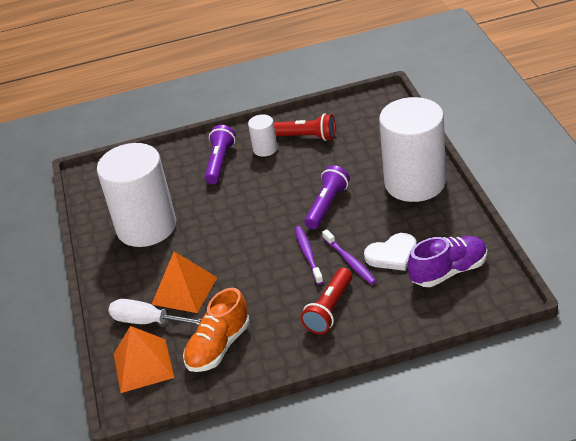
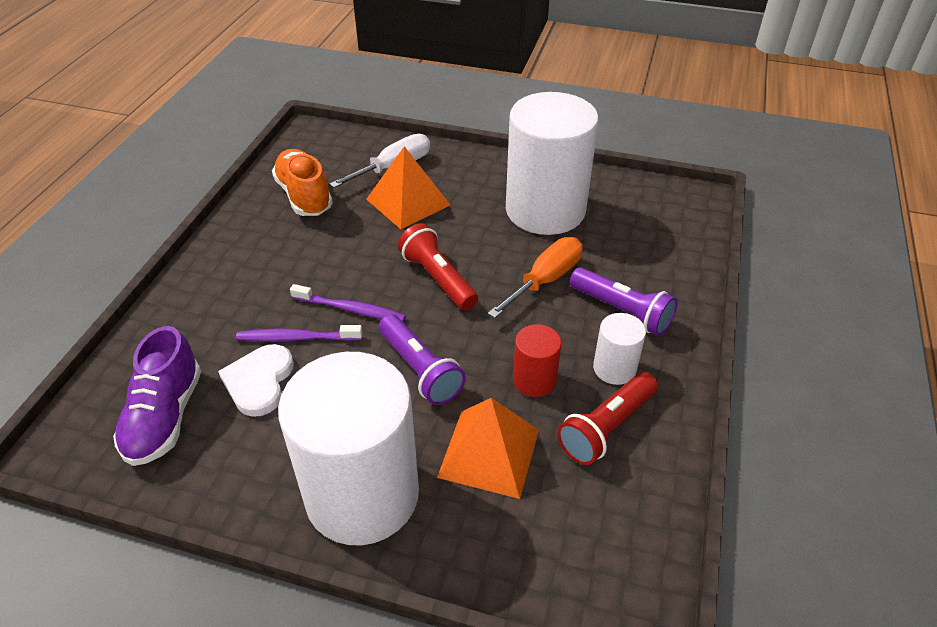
camera: 115 degrees right, 5 degrees up
(143, 365) = (342, 150): orange pyramid -> orange pyramid (489, 453)
(216, 197) = (545, 280): none -> orange screwdriver
(297, 168) = (534, 380): none -> red cylinder
(330, 309) = (249, 286): red flashlight -> red flashlight (438, 279)

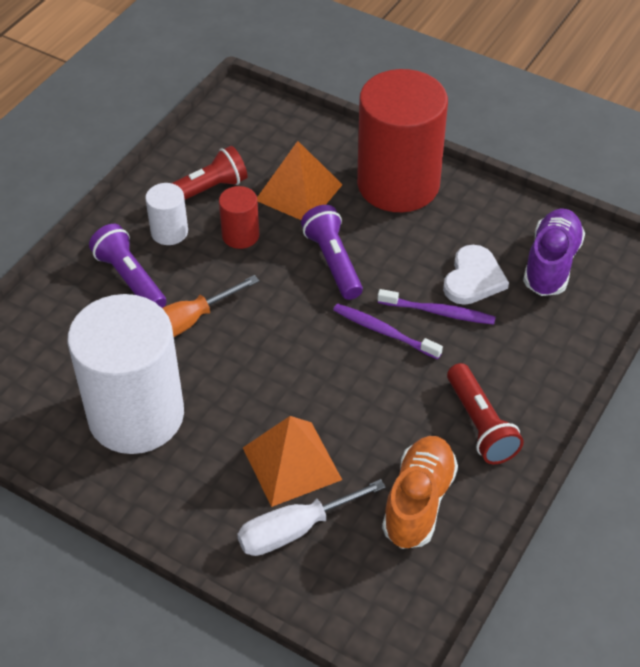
camera: 165 degrees left, 5 degrees up
(304, 196) = (418, 502): orange shoe -> orange shoe turned 150 degrees counterclockwise
(362, 494) = (398, 184): white cylinder -> red cylinder
(438, 279) = (289, 348): red flashlight -> red flashlight (480, 424)

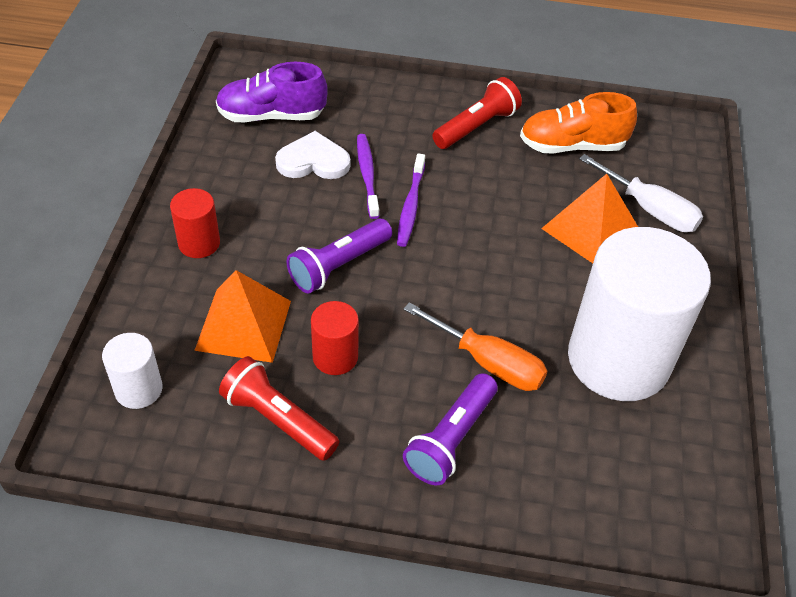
camera: 115 degrees left, 0 degrees up
(169, 232) = (360, 429): white cylinder -> white cylinder (138, 389)
(398, 184) = (199, 243): red cylinder -> red cylinder, size x0.44

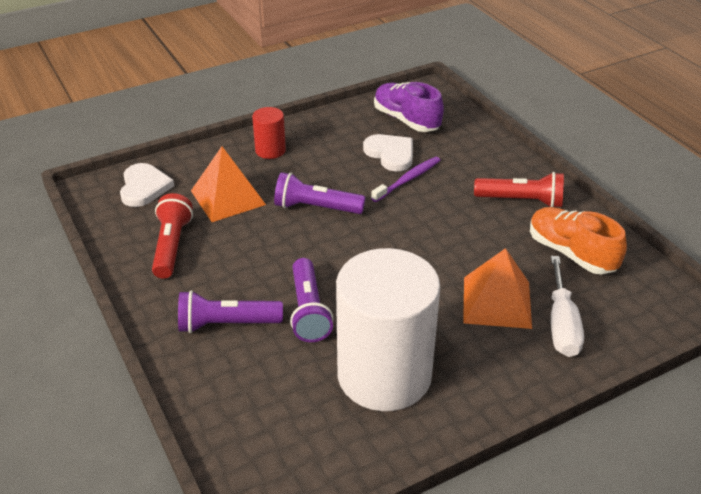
camera: 55 degrees right, 10 degrees down
(138, 389) = (144, 187): white cylinder -> white heart
(335, 357) = (241, 243): red cylinder -> none
(410, 205) = (405, 210): purple toothbrush -> none
(488, 362) = (308, 310): orange screwdriver -> purple flashlight

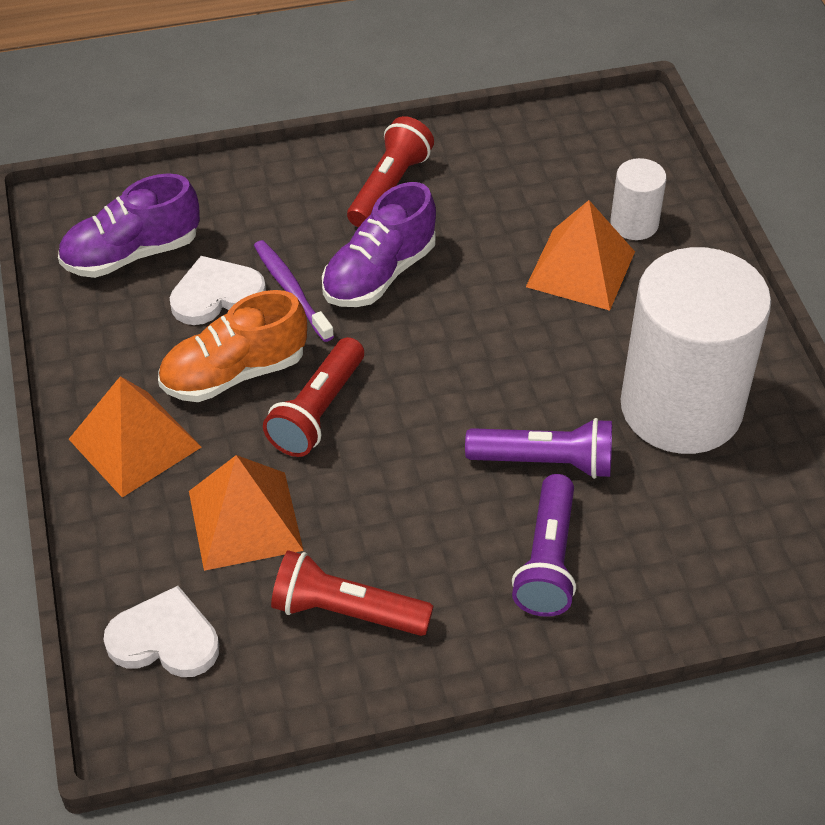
camera: 75 degrees left, 10 degrees up
(270, 150) = (134, 443): red cylinder -> orange pyramid
(316, 208) = (318, 411): purple flashlight -> red flashlight
(440, 211) = (379, 274): none -> purple shoe
(561, 324) = (634, 223): white screwdriver -> white cylinder
(571, 253) = (511, 175): orange shoe -> orange shoe (234, 373)

